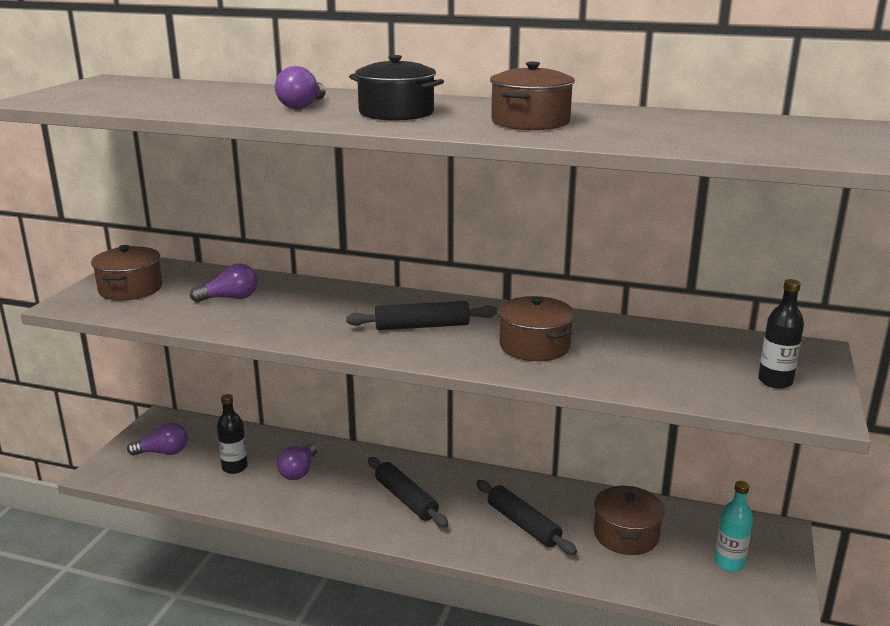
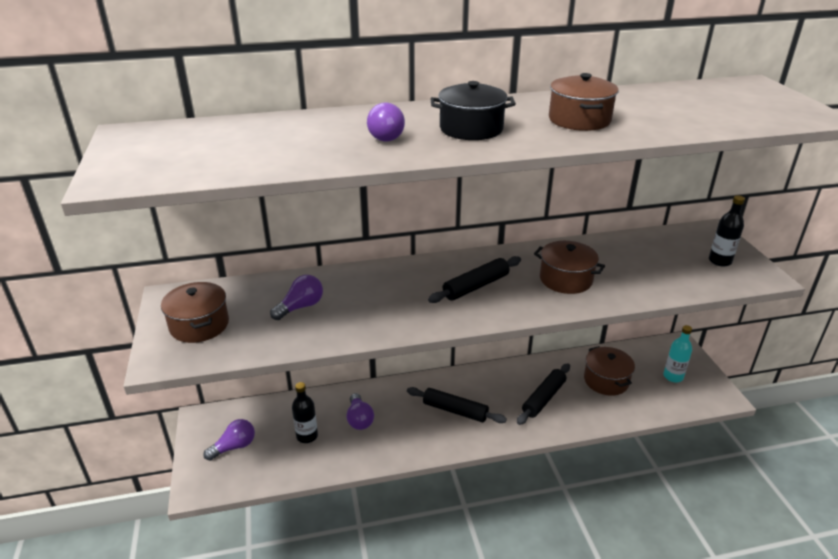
camera: 30 degrees left, 10 degrees up
(523, 524) = (544, 398): black rolling pin -> black rolling pin turned 75 degrees counterclockwise

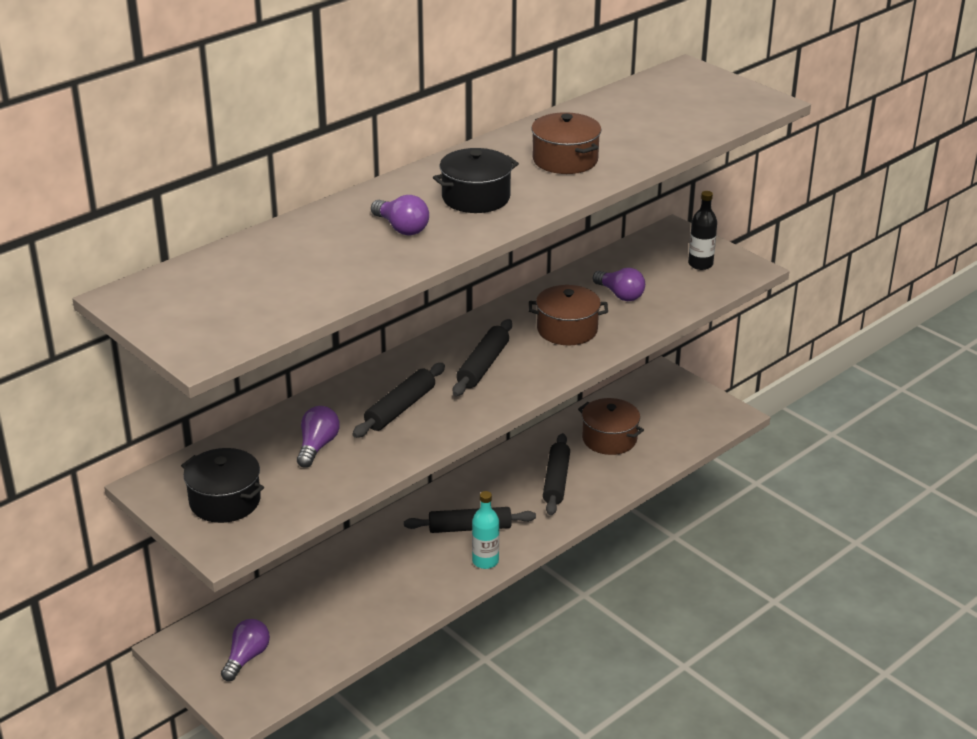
camera: 30 degrees left, 0 degrees up
(199, 325) = (225, 501): brown pot -> black pot
(307, 436) = (323, 615): black bottle -> none
(359, 419) = (369, 576): purple light bulb -> purple light bulb (620, 295)
(385, 299) = (400, 408): none -> black rolling pin
(673, 376) = (674, 411): turquoise bottle -> turquoise bottle (485, 561)

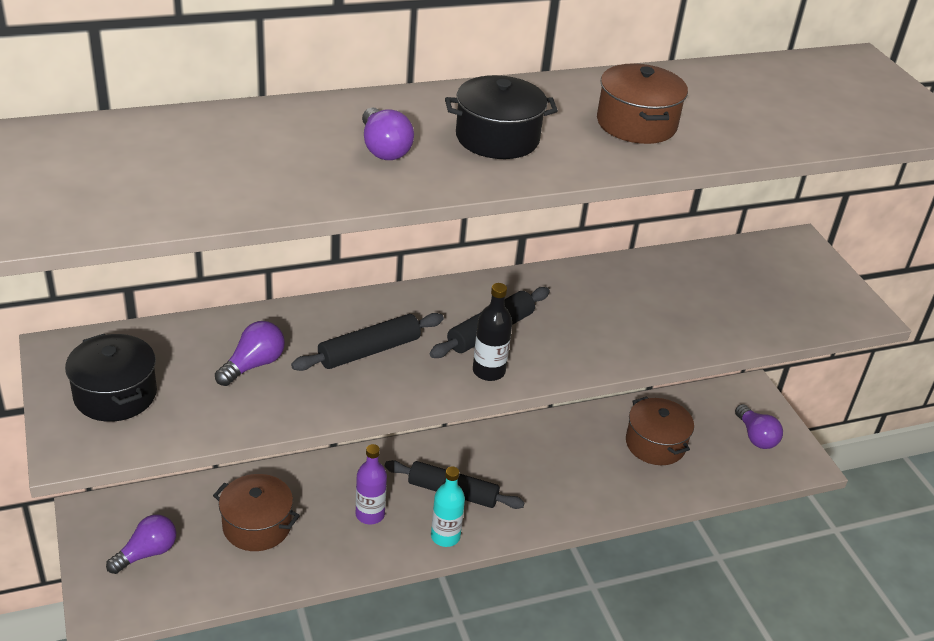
camera: 20 degrees right, 5 degrees up
(413, 566) = (370, 514): none -> purple bottle
(556, 481) = (572, 472): black rolling pin -> none
(567, 330) = (609, 319): brown pot -> brown pot (257, 525)
(620, 295) = (694, 298): purple light bulb -> purple light bulb (755, 436)
(700, 264) = (808, 291): black bottle -> black bottle (488, 371)

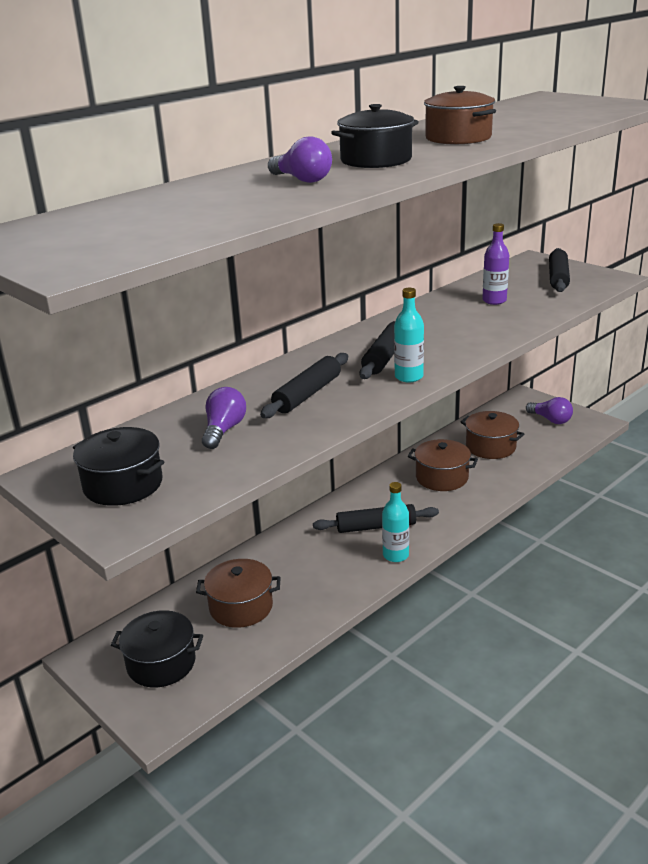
camera: 20 degrees left, 10 degrees down
(147, 553) = (161, 663): purple light bulb -> black pot
(370, 514) = (326, 564): purple bottle -> purple bottle (494, 301)
(488, 371) = (409, 377): black bottle -> turquoise bottle
(569, 461) = (442, 477): none -> brown pot
(797, 286) = (558, 278): none -> black rolling pin

